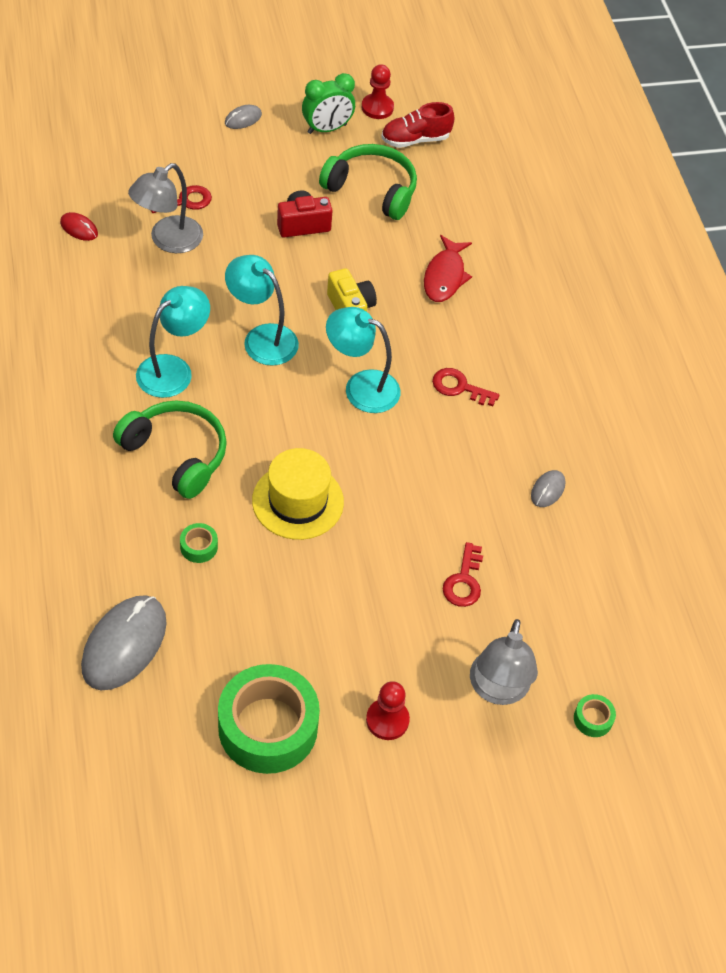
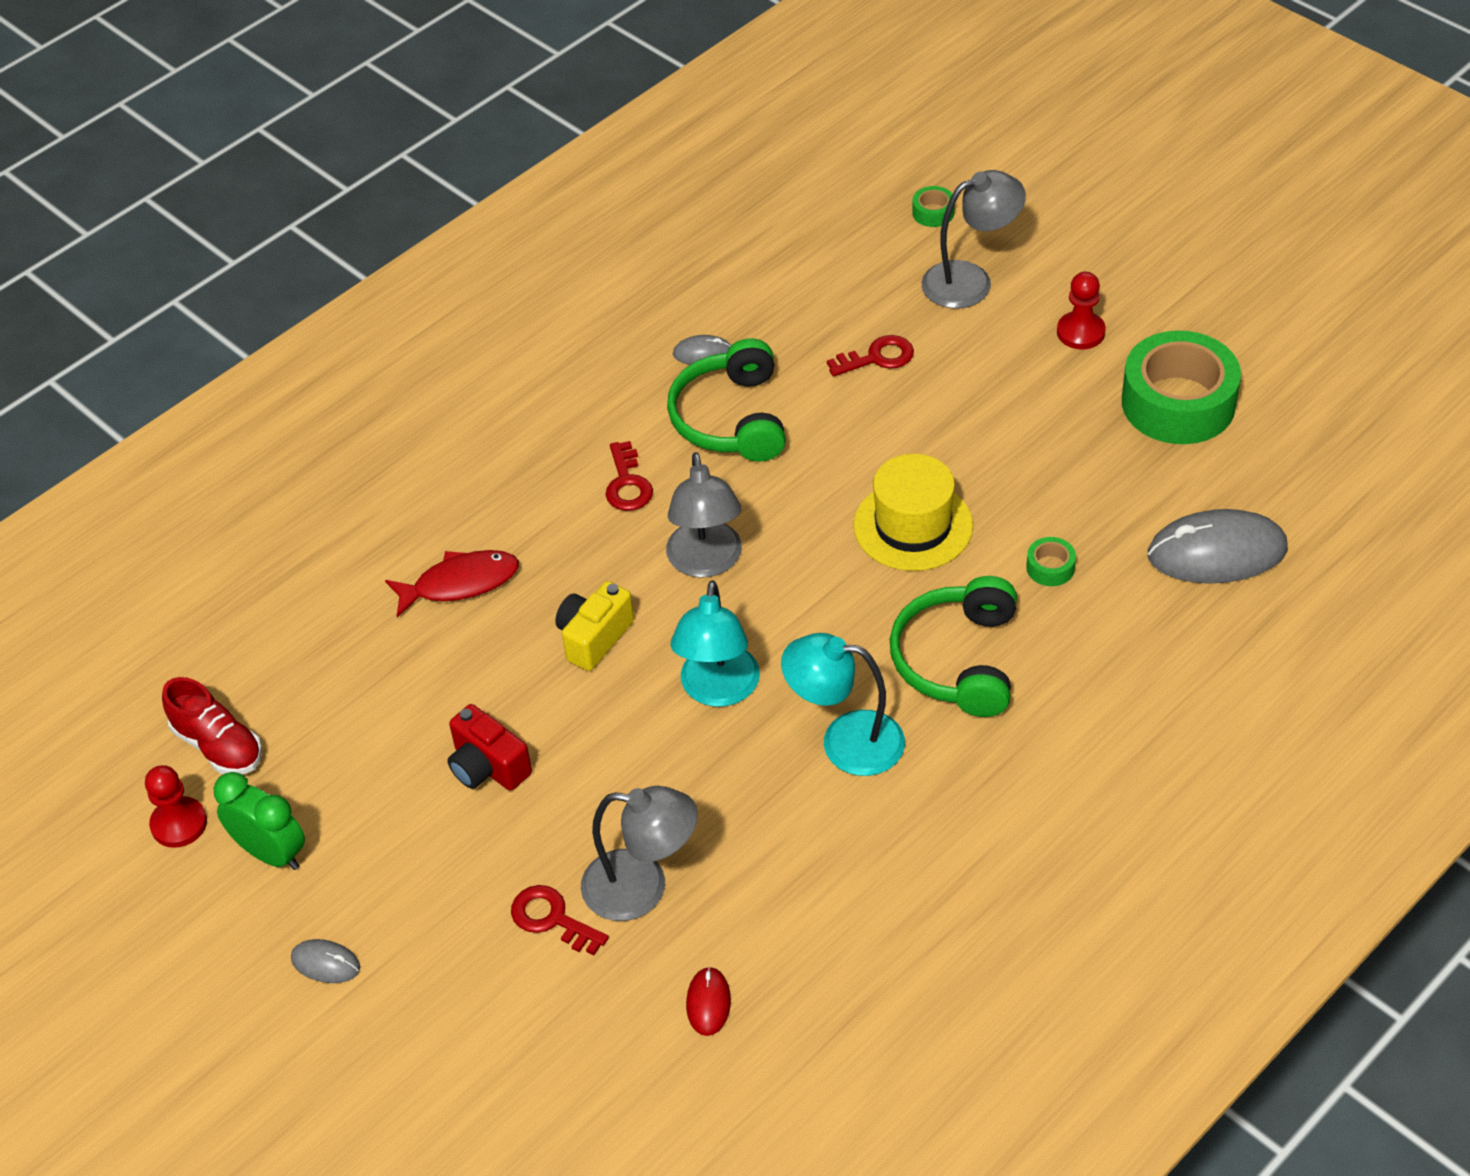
camera: 115 degrees left, 5 degrees down
(361, 387) = (706, 562): turquoise lamp -> grey lamp
(372, 189) = (359, 735): green headphones -> green headphones (731, 419)

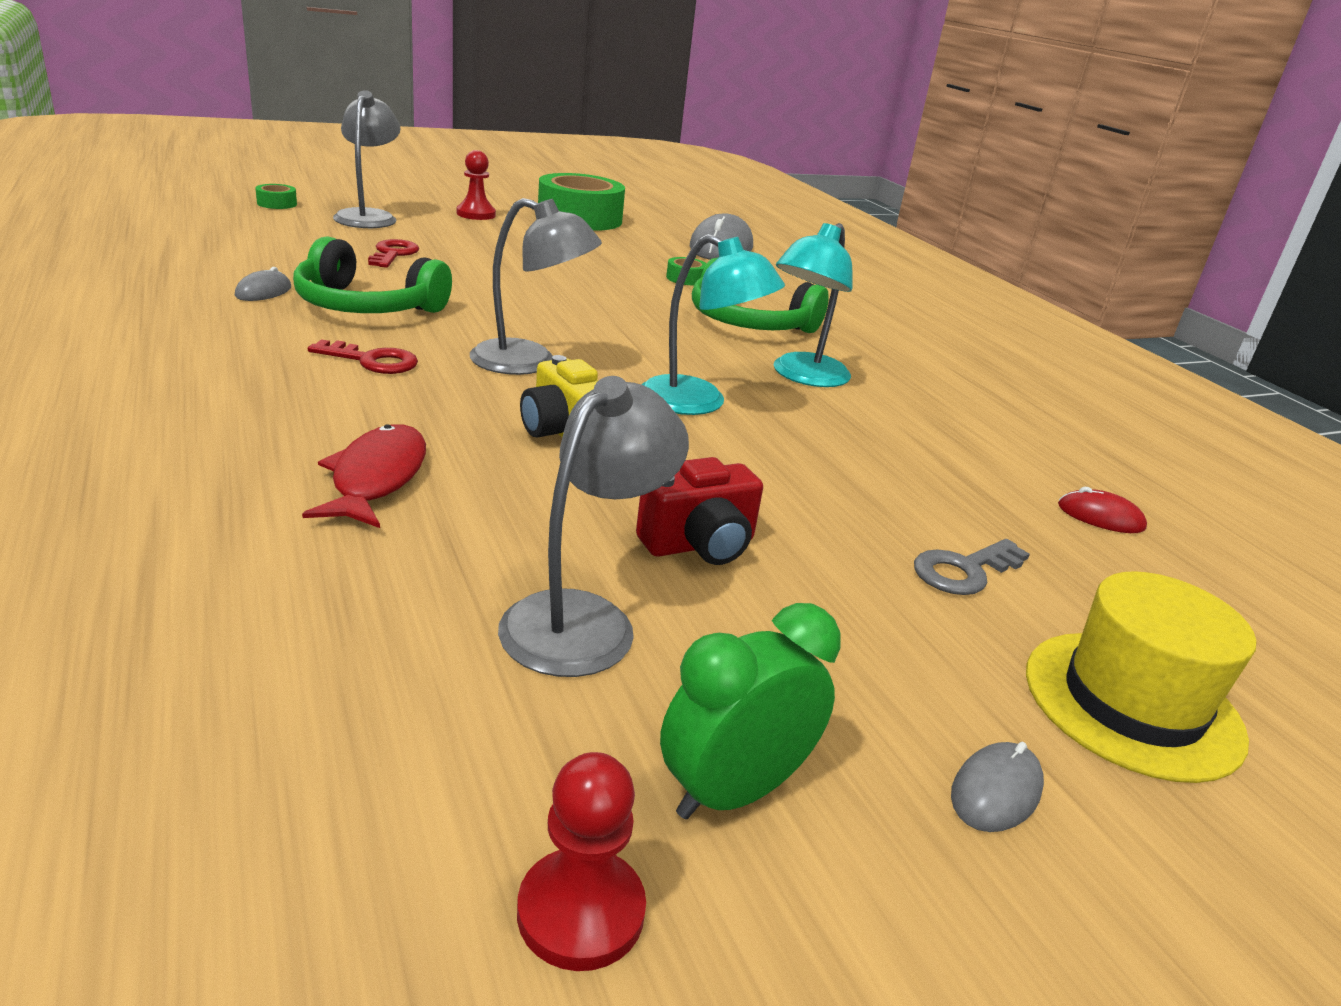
camera: 75 degrees left, 20 degrees down
(218, 745) = (430, 791): red shoe -> none
(552, 919) = (964, 571): red key -> grey key
(642, 888) = (937, 507): grey lamp -> grey lamp (584, 619)
(913, 526) = (591, 295): yellow hat -> yellow hat (1132, 703)

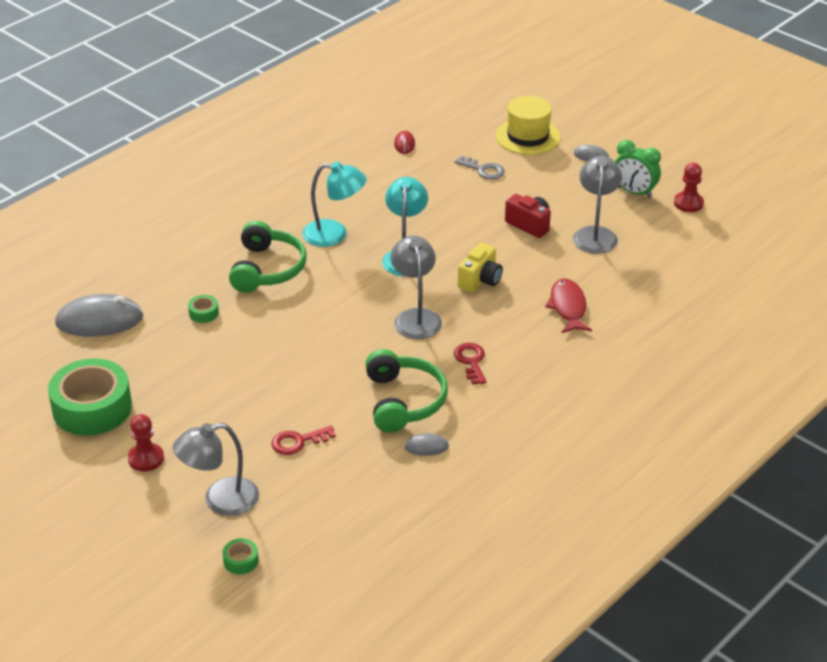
camera: 110 degrees left, 10 degrees up
(376, 478) = (568, 307): red fish -> red fish turned 105 degrees clockwise
(584, 619) = (595, 234): grey lamp -> grey lamp turned 90 degrees clockwise

